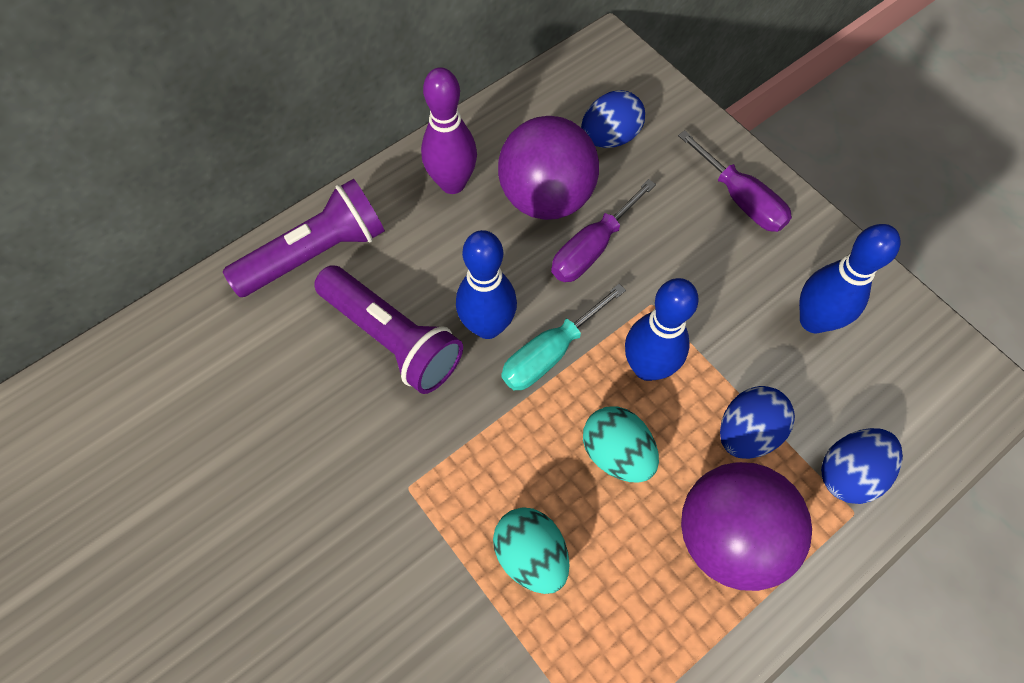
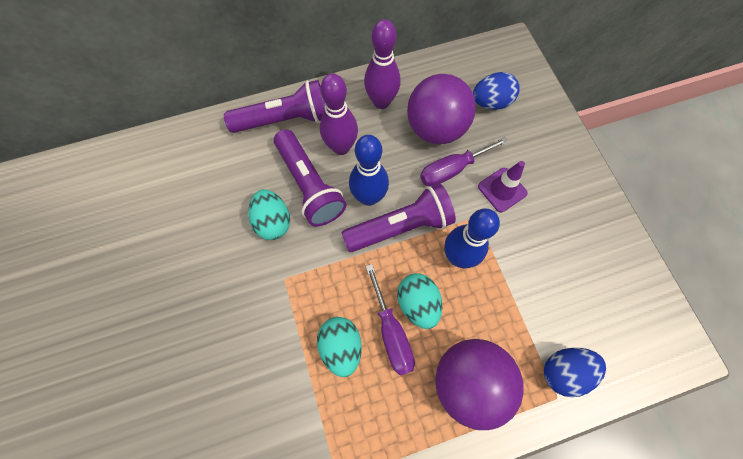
camera: 20 degrees right, 5 degrees up
(357, 409) = (273, 221): none -> turquoise egg
(418, 267) = (341, 147): none -> purple bowling pin
(550, 353) = (400, 226): turquoise screwdriver -> purple flashlight
(672, 254) = (502, 190): none -> purple traffic cone
(740, 199) = (561, 168): purple screwdriver -> purple screwdriver (391, 332)
(746, 432) = (506, 320): blue egg -> none
(813, 320) = (579, 263): blue bowling pin -> none

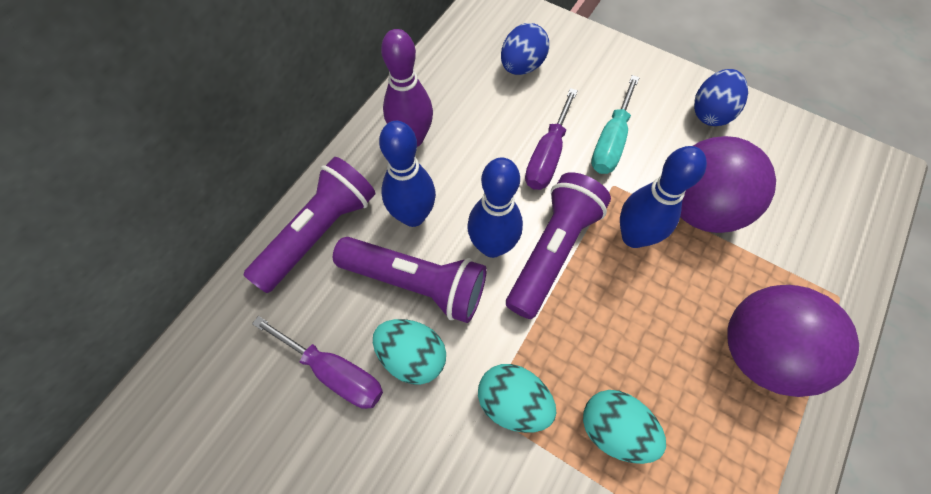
camera: 40 degrees left, 5 degrees down
(341, 147) = (413, 216): purple bowling pin -> blue bowling pin
(391, 332) = (647, 367): purple screwdriver -> purple screwdriver (335, 372)
(417, 303) = (642, 315): turquoise egg -> turquoise egg (513, 402)
(435, 128) = (493, 127): purple ball -> purple ball (699, 208)
(502, 190) = (610, 141): purple traffic cone -> turquoise screwdriver
(563, 370) = (820, 267): blue egg -> blue egg (710, 112)

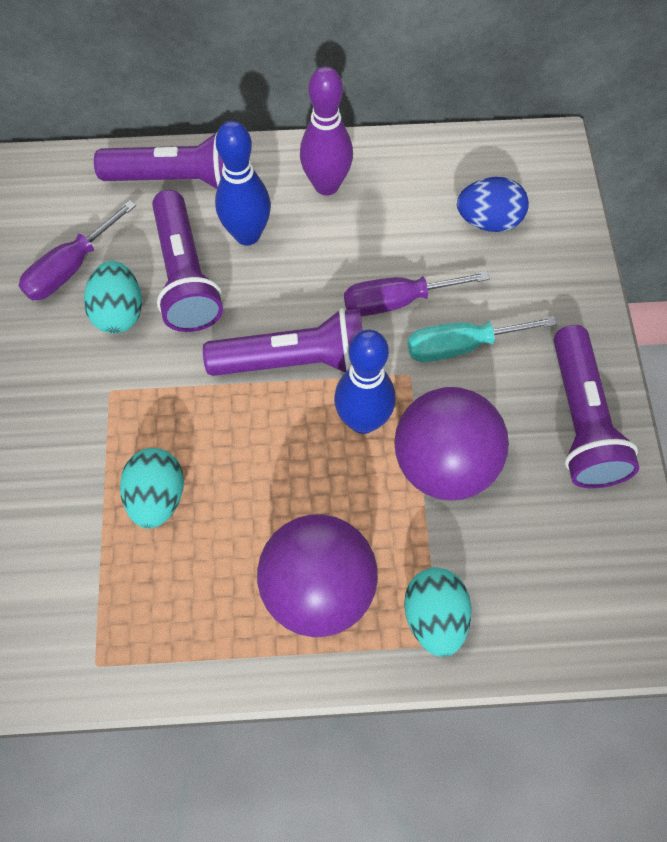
camera: 55 degrees right, 0 degrees up
(335, 372) = (70, 268): purple screwdriver -> purple screwdriver turned 45 degrees clockwise
(492, 246) = (263, 311): blue bowling pin -> none
(513, 402) = (130, 407): turquoise egg -> turquoise egg (434, 617)
(710, 112) = (581, 420): blue egg -> purple flashlight

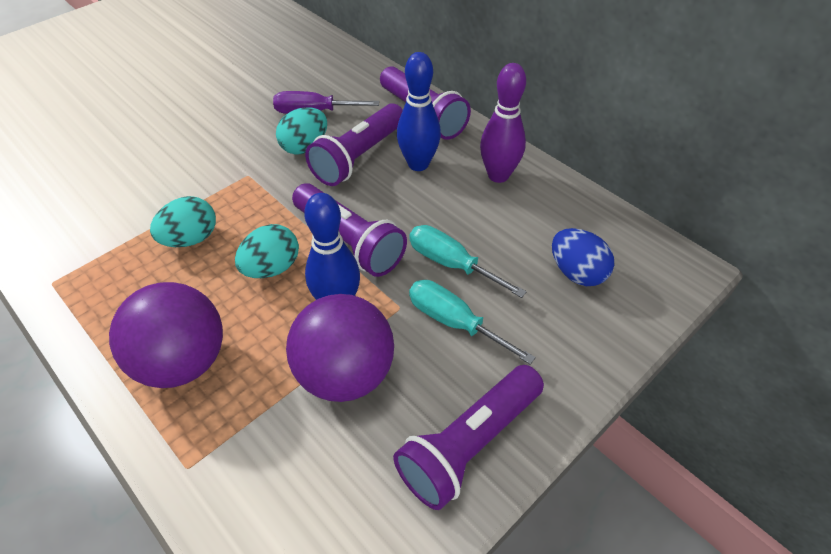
camera: 50 degrees right, 15 degrees down
(397, 301) = (451, 264): purple screwdriver -> turquoise screwdriver
(434, 617) = (209, 450): turquoise egg -> turquoise egg (272, 268)

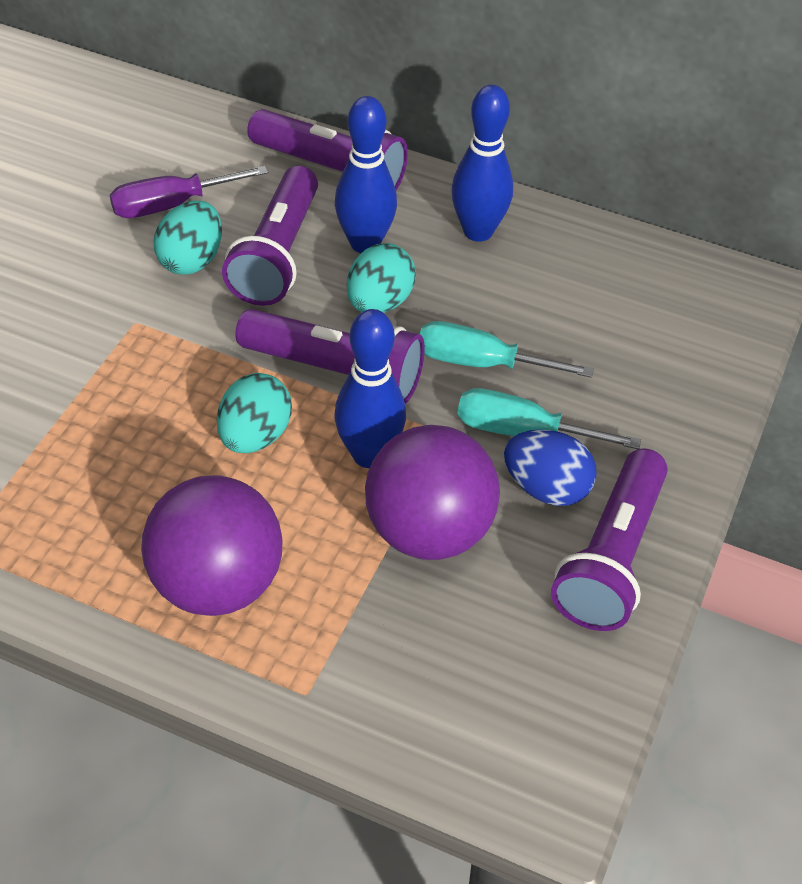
camera: 25 degrees left, 0 degrees up
(191, 239) = (116, 432): turquoise egg -> turquoise egg (379, 303)
(498, 175) = (478, 231): purple bowling pin -> blue bowling pin
(576, 273) = (634, 330): blue egg -> blue egg (546, 488)

